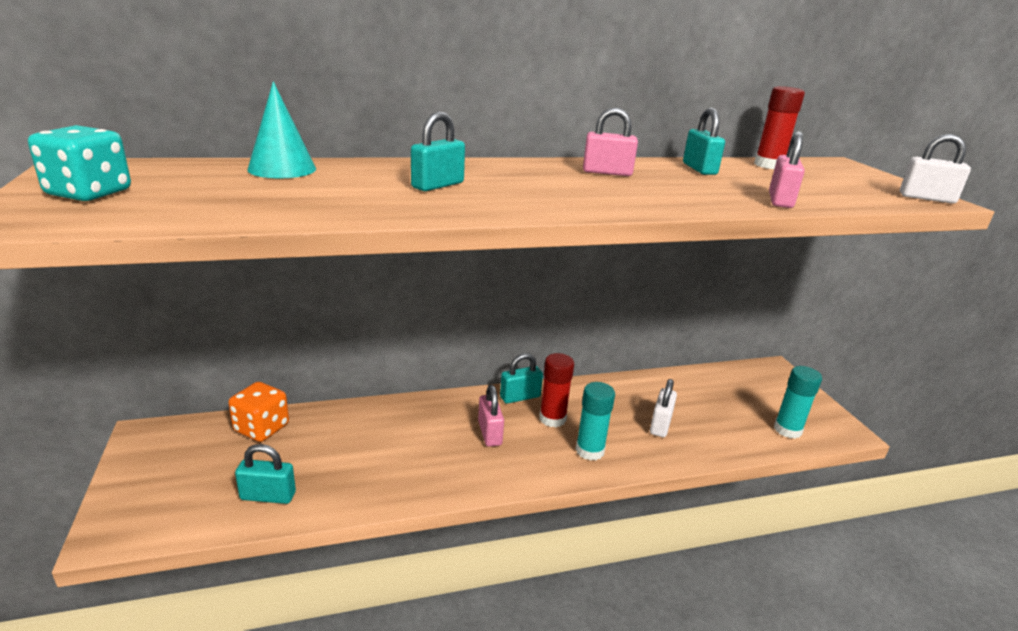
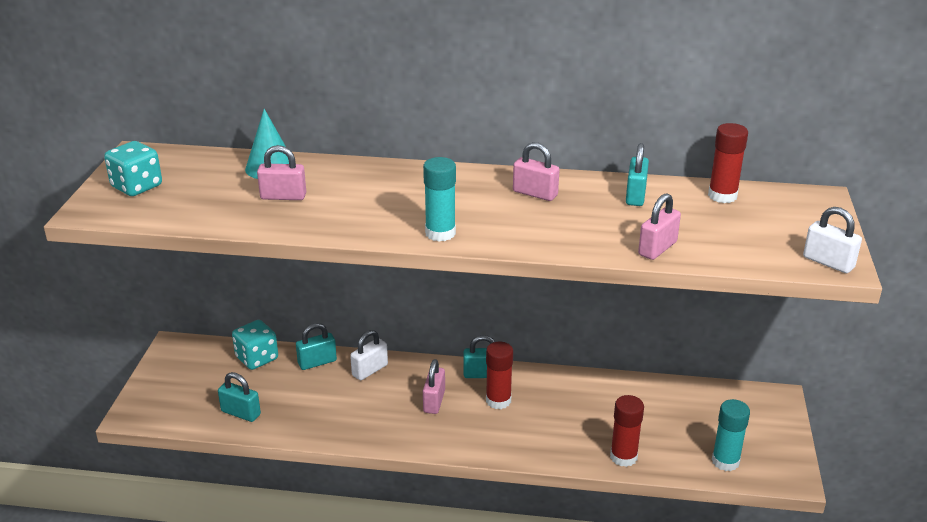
camera: 25 degrees right, 5 degrees up
(262, 428) = (257, 358): orange dice -> turquoise dice
(322, 190) = (283, 196): none -> pink padlock
(437, 185) = (372, 199): turquoise padlock -> turquoise padlock (317, 362)
(589, 450) = (511, 436): turquoise glue stick -> turquoise glue stick (440, 233)
(660, 425) = (597, 428): white padlock -> white padlock (370, 370)
(704, 446) = (623, 457): none -> red glue stick

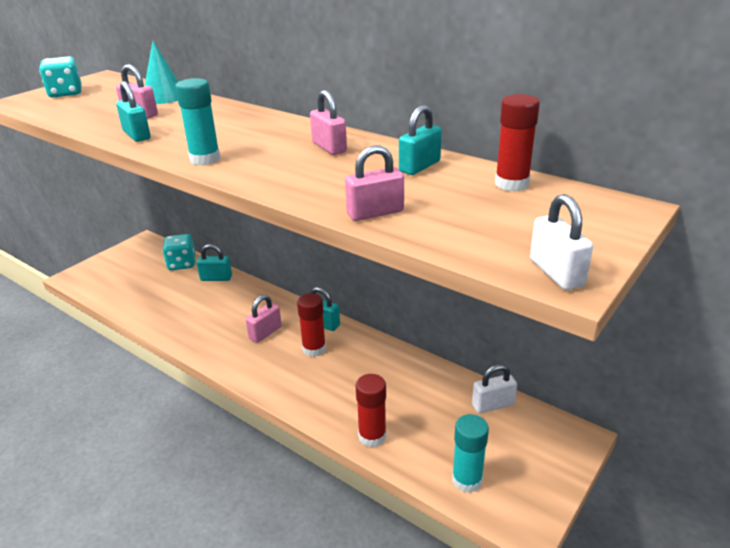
camera: 30 degrees right, 0 degrees up
(241, 413) = (132, 297): turquoise padlock -> turquoise padlock (137, 135)
(370, 370) = (244, 295): white padlock -> white padlock (493, 405)

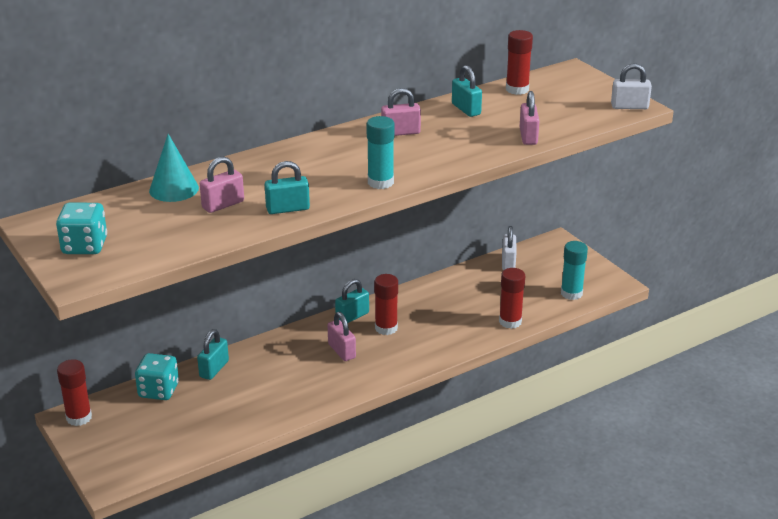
camera: 70 degrees left, 0 degrees up
(143, 245) = (79, 417): none -> red glue stick

